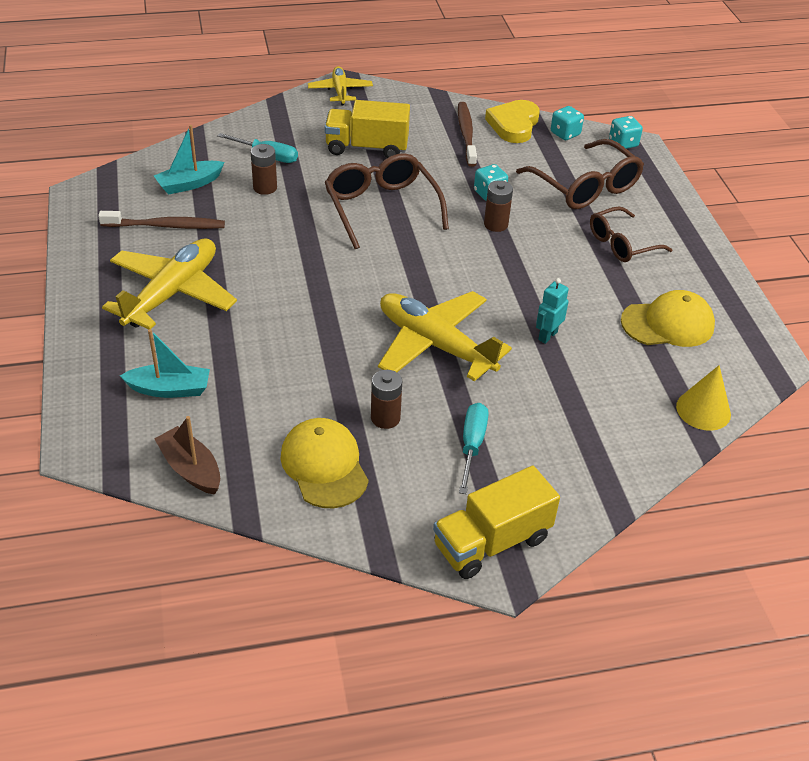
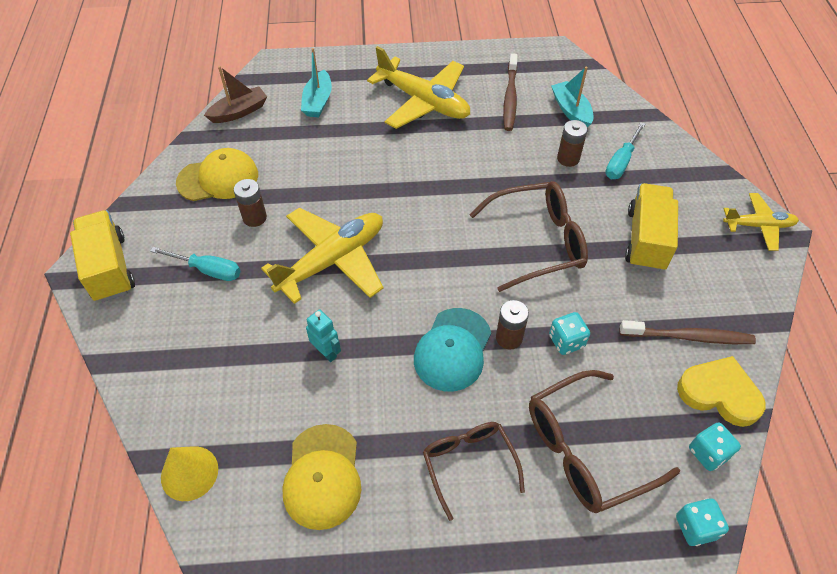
camera: 100 degrees right, 10 degrees up
(518, 256) = (452, 349): none -> turquoise cap

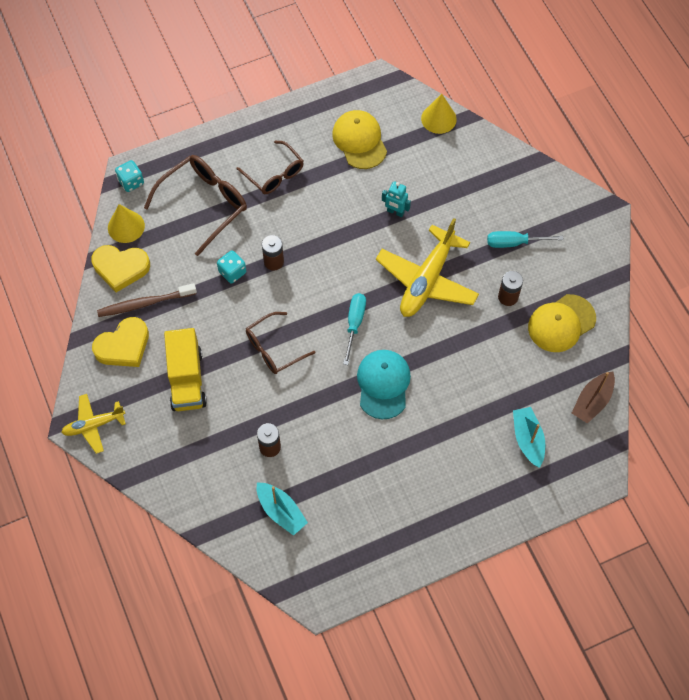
camera: 160 degrees right, 10 degrees up
(109, 268) = (586, 221): yellow truck -> none
(423, 102) = (427, 474): yellow plane -> none
(452, 349) = (310, 241): turquoise cap -> turquoise cap (383, 384)
(510, 97) = (345, 509): brown toothbrush -> none
(538, 242) = (274, 349): brown glasses -> brown glasses, size x0.65
(621, 162) = (221, 459): turquoise screwdriver -> turquoise screwdriver (354, 324)
(708, 453) = (126, 226): turquoise dice -> yellow cone
(720, 295) = (123, 346): none -> yellow heart

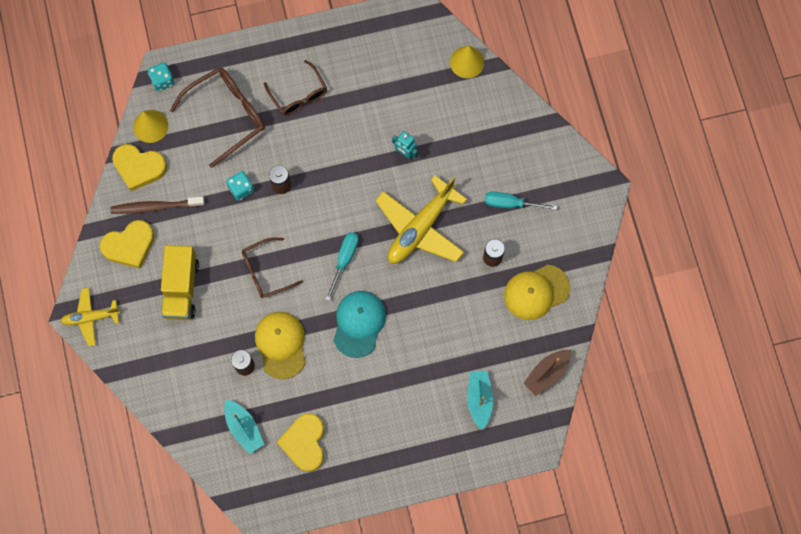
camera: 10 degrees right, 10 degrees up
(350, 516) = (304, 443): none -> yellow heart
(359, 141) = (386, 73): yellow cap -> yellow cap (281, 345)

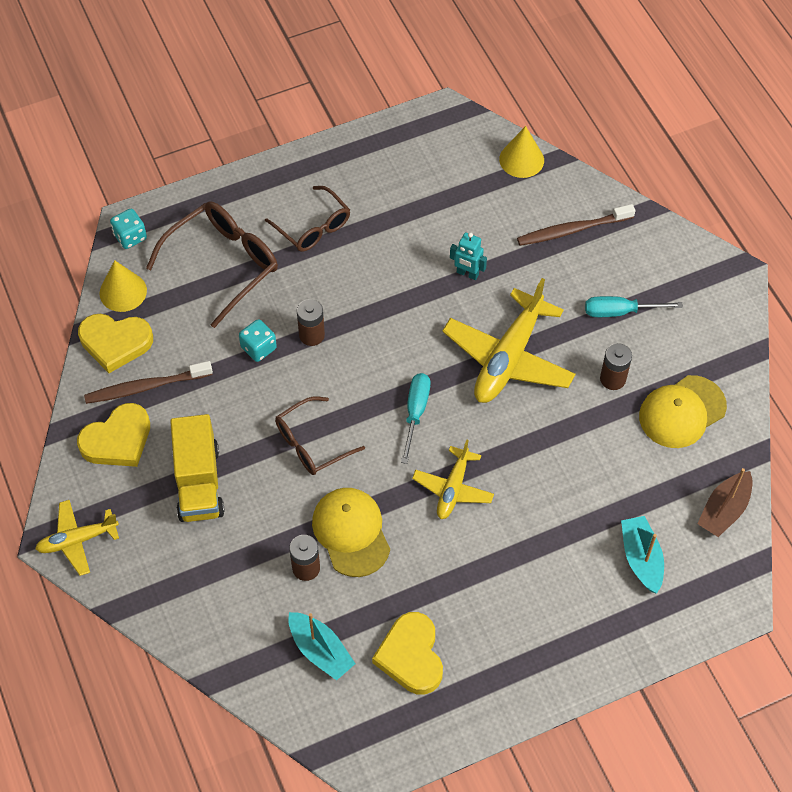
camera: 10 degrees left, 15 degrees down
(359, 323) = (453, 488): turquoise cap -> yellow plane
(491, 129) = (572, 230): none -> brown toothbrush

